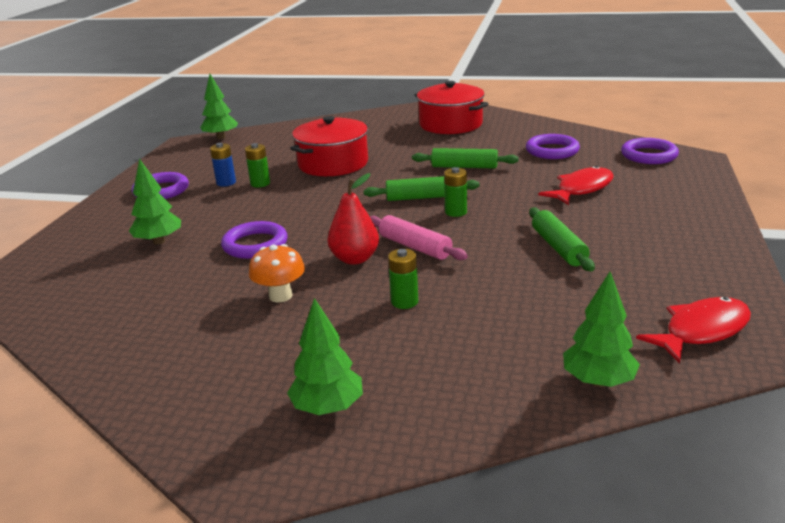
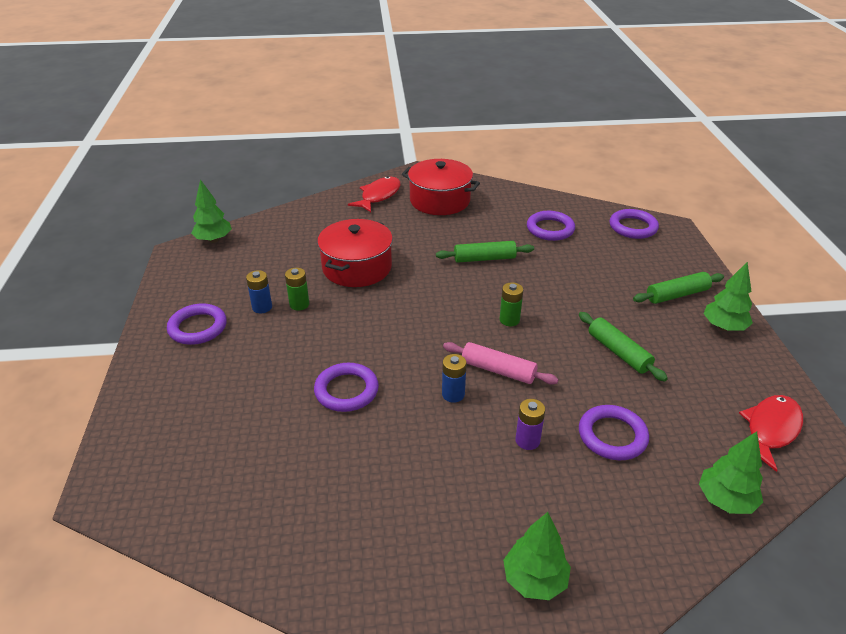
camera: 20 degrees left, 10 degrees up
(159, 241) = (243, 401): green tree -> green tree (723, 327)
(280, 296) = (412, 454): orange mushroom -> none
(355, 259) = (453, 394): red pear -> blue battery
(404, 302) = (527, 441): green battery -> purple battery
(421, 197) = (468, 304): green rolling pin -> green rolling pin (677, 295)
(501, 310) = (612, 436): none -> purple ring
(582, 189) = (600, 276): red fish -> red fish (379, 196)

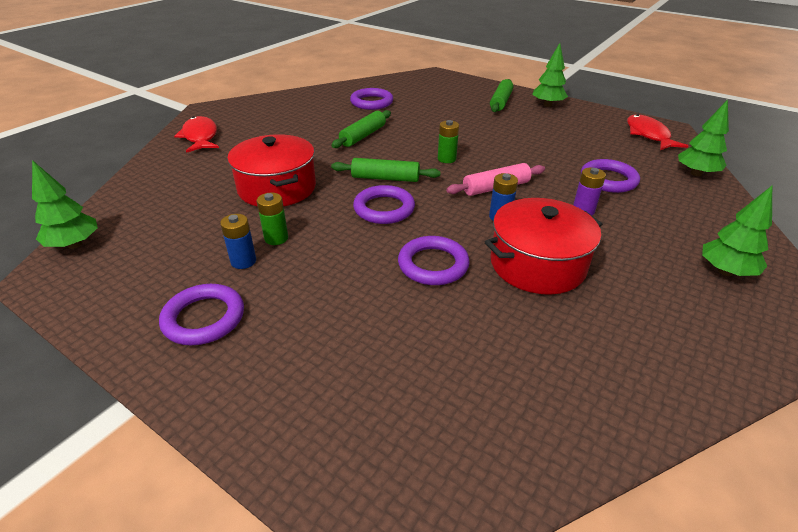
camera: 50 degrees left, 0 degrees up
(440, 200) = (261, 119): red pot -> red pot (537, 264)
(618, 352) = (531, 141): green rolling pin -> green rolling pin (385, 178)
(633, 227) = (416, 82): purple ring -> purple ring (384, 208)

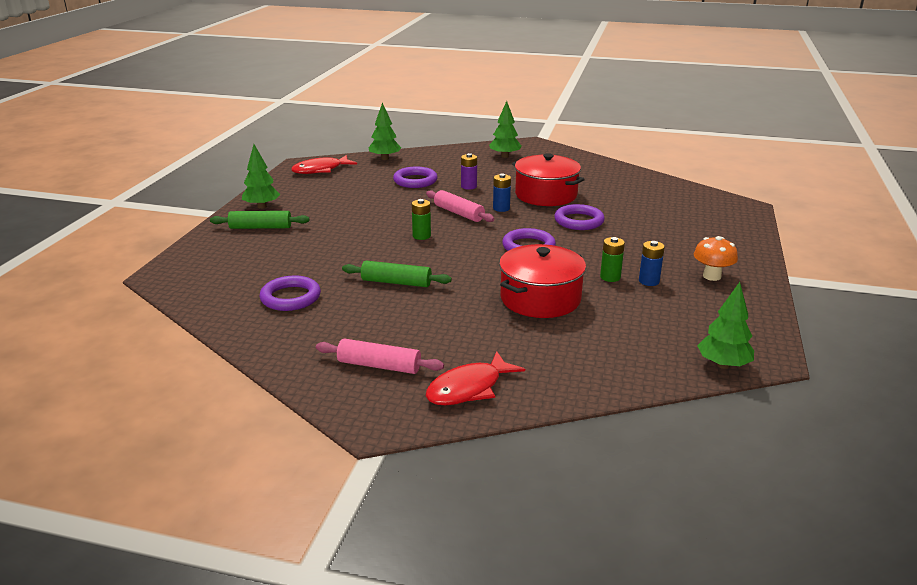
camera: 110 degrees left, 10 degrees down
(204, 318) = (712, 276): purple ring -> orange mushroom
(258, 117) = (379, 366): none -> pink rolling pin
(385, 178) = (479, 255): green rolling pin -> none

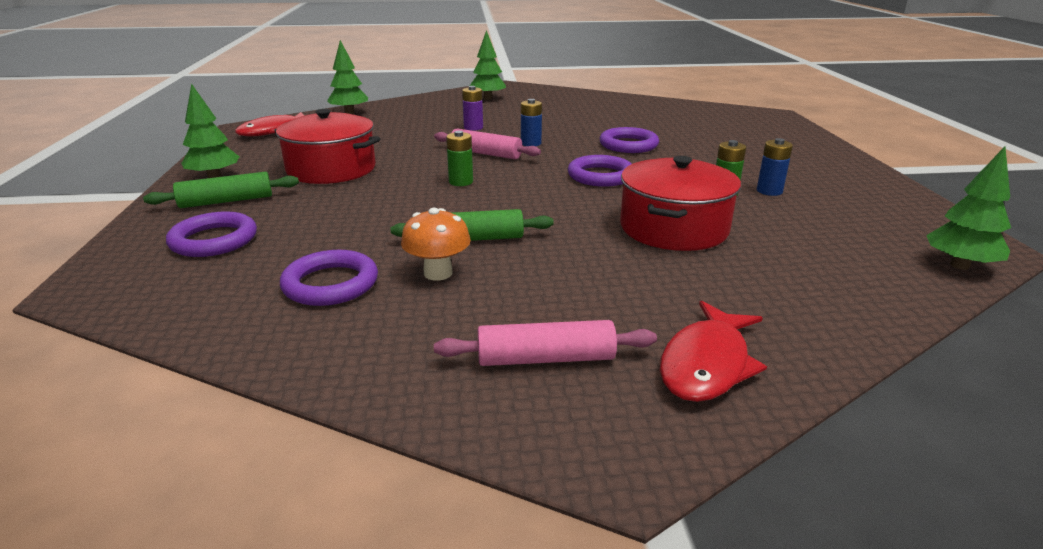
camera: 20 degrees left, 0 degrees up
(415, 181) = (404, 129): purple ring -> purple ring (214, 240)
(546, 195) = (567, 126): red pot -> red pot (331, 169)
(712, 276) = (824, 177): orange mushroom -> orange mushroom (438, 273)

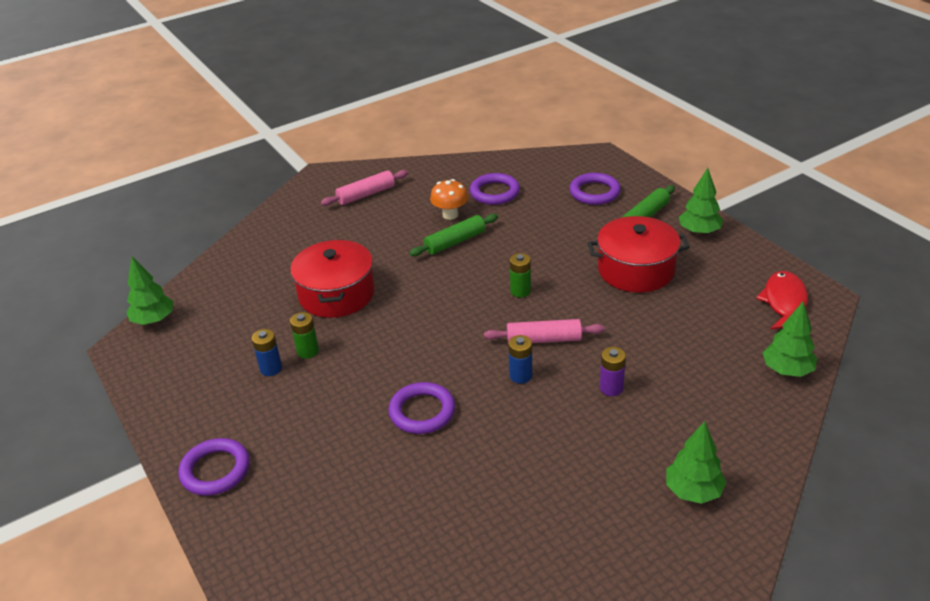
camera: 155 degrees right, 10 degrees up
(600, 176) = (418, 340): purple ring -> purple ring (215, 470)
(707, 364) = (299, 213): red fish -> none

